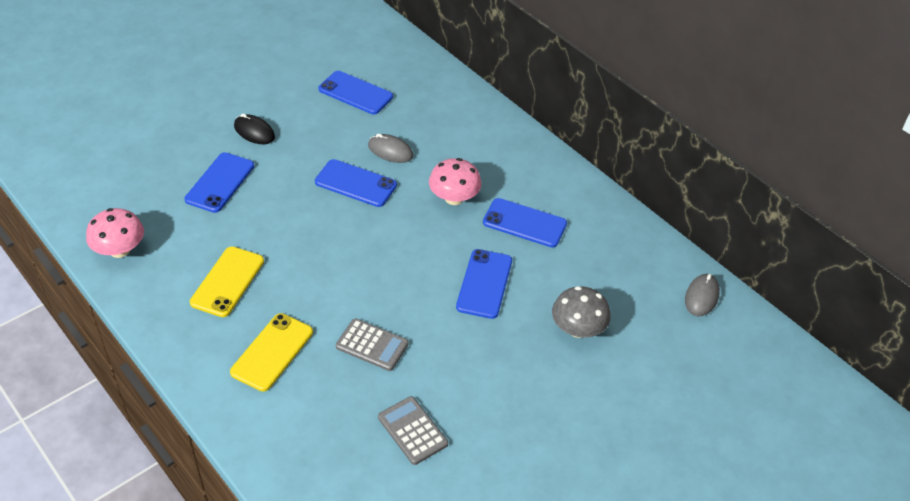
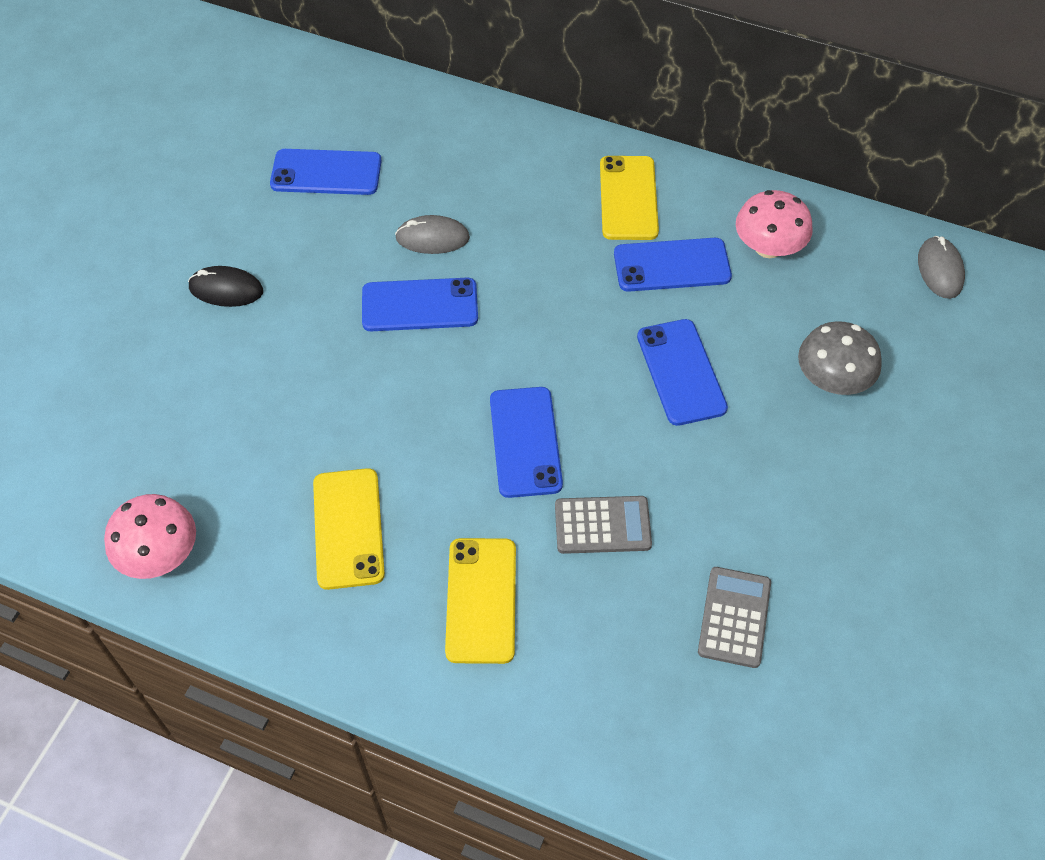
camera: 25 degrees left, 10 degrees up
(220, 183) = (232, 387): blue phone -> blue phone (525, 442)
(412, 431) = (734, 617): grey calculator -> grey calculator turned 75 degrees clockwise
(454, 198) = (561, 269): pink mushroom -> pink mushroom (768, 247)
(526, 175) = (628, 198): none -> yellow phone

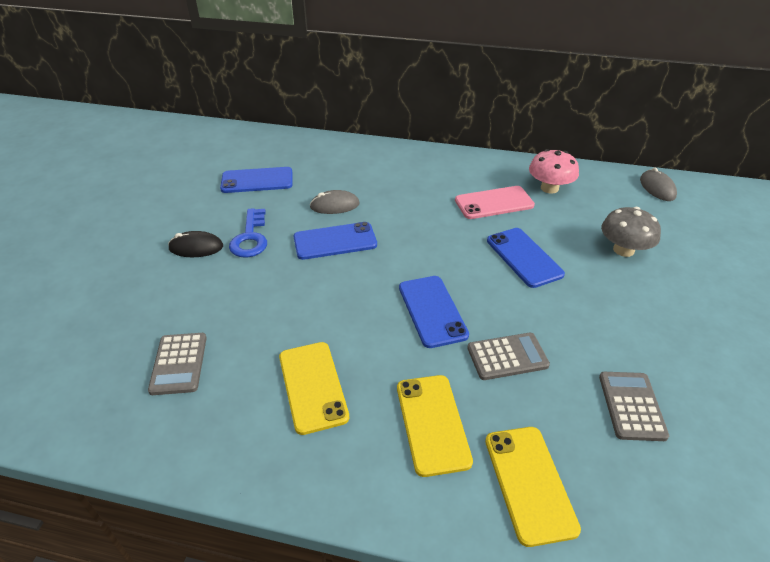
camera: 10 degrees left, 15 degrees down
(160, 554) = (157, 428): pink mushroom -> none
(190, 471) = (179, 364): none -> grey calculator
(302, 282) = (250, 238): none -> blue key
(628, 198) = (453, 174): yellow phone -> yellow phone (529, 483)
(672, 265) = (494, 203): blue phone -> pink phone

